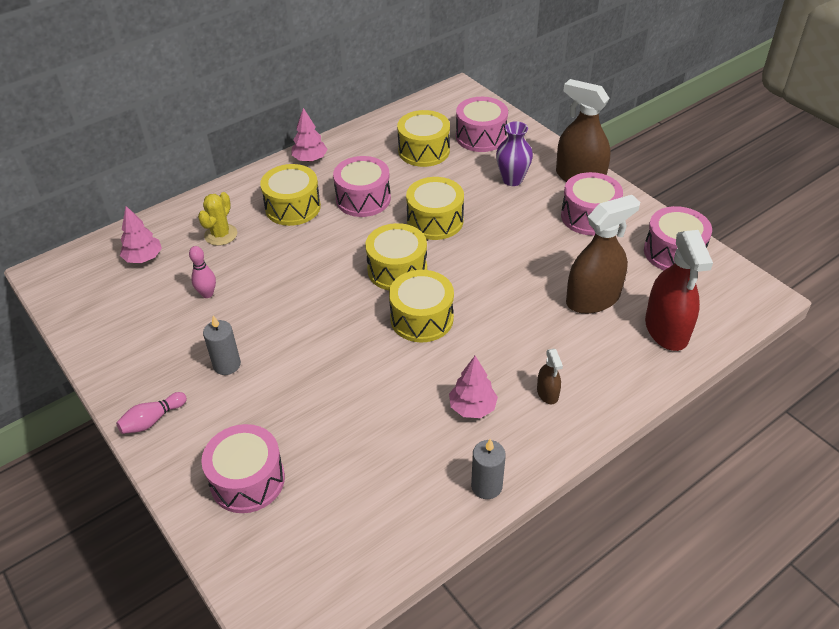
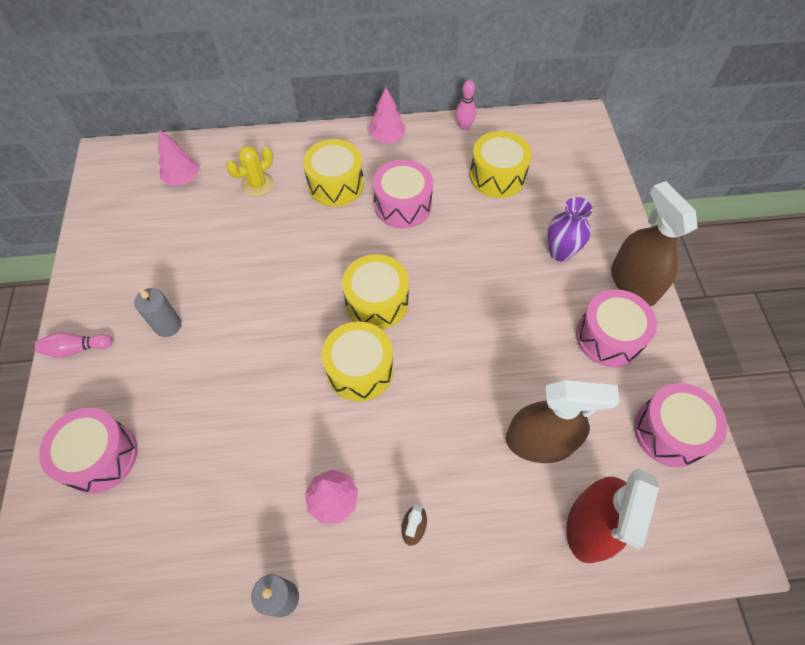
camera: 30 degrees right, 15 degrees up
(207, 294) = (204, 242): pink bowling pin -> pink bowling pin (464, 126)
(435, 221) = (450, 263): yellow drum -> none
(481, 136) = (565, 185): pink drum -> none

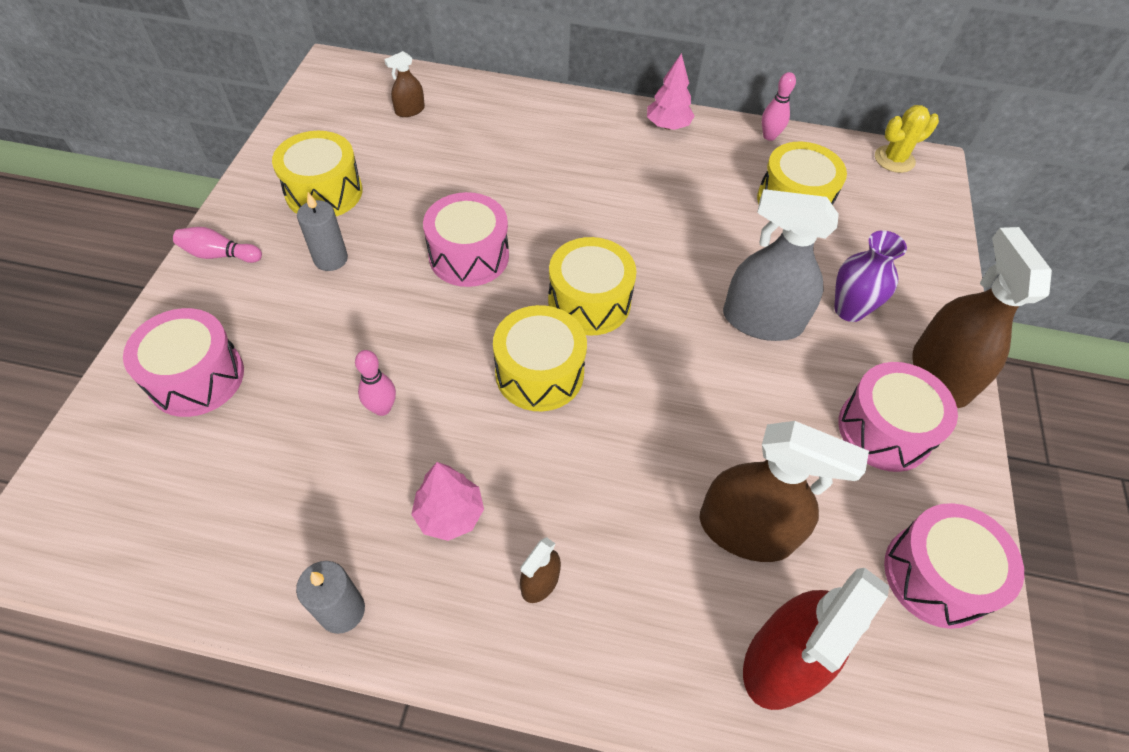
camera: 15 degrees right, 5 degrees down
(183, 179) = (410, 110): pink tree -> brown spray bottle
(254, 435) = (382, 408): none -> pink bowling pin
(257, 184) = (493, 137): yellow cactus -> yellow cactus (894, 159)
(336, 184) = (586, 160): yellow drum -> yellow drum (324, 192)
(402, 205) = (660, 203): pink drum -> pink drum (469, 256)
(503, 279) = (762, 321): none -> grey spray bottle

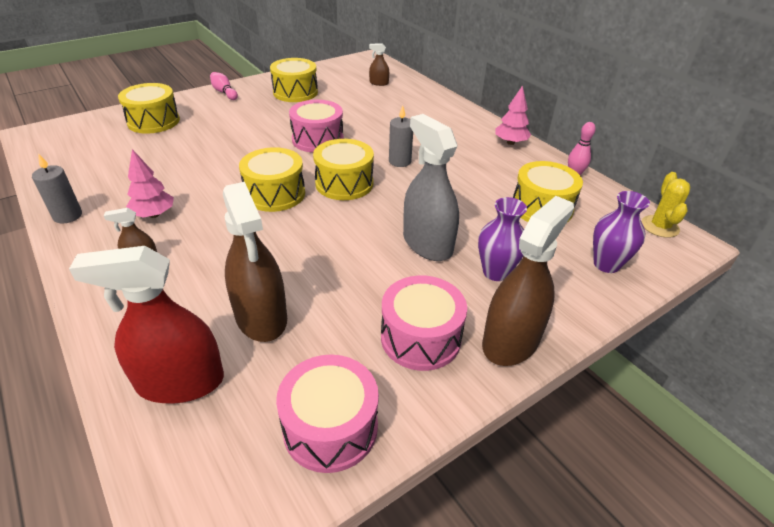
camera: 45 degrees right, 15 degrees down
(196, 377) = (153, 121): pink drum -> yellow drum
(331, 259) = (260, 113): grey candle -> grey candle (400, 161)
(382, 408) = (194, 166): pink bowling pin -> none
(894, 159) = (660, 226): yellow cactus -> yellow cactus turned 75 degrees clockwise
(907, 234) = (606, 264): none -> purple vase

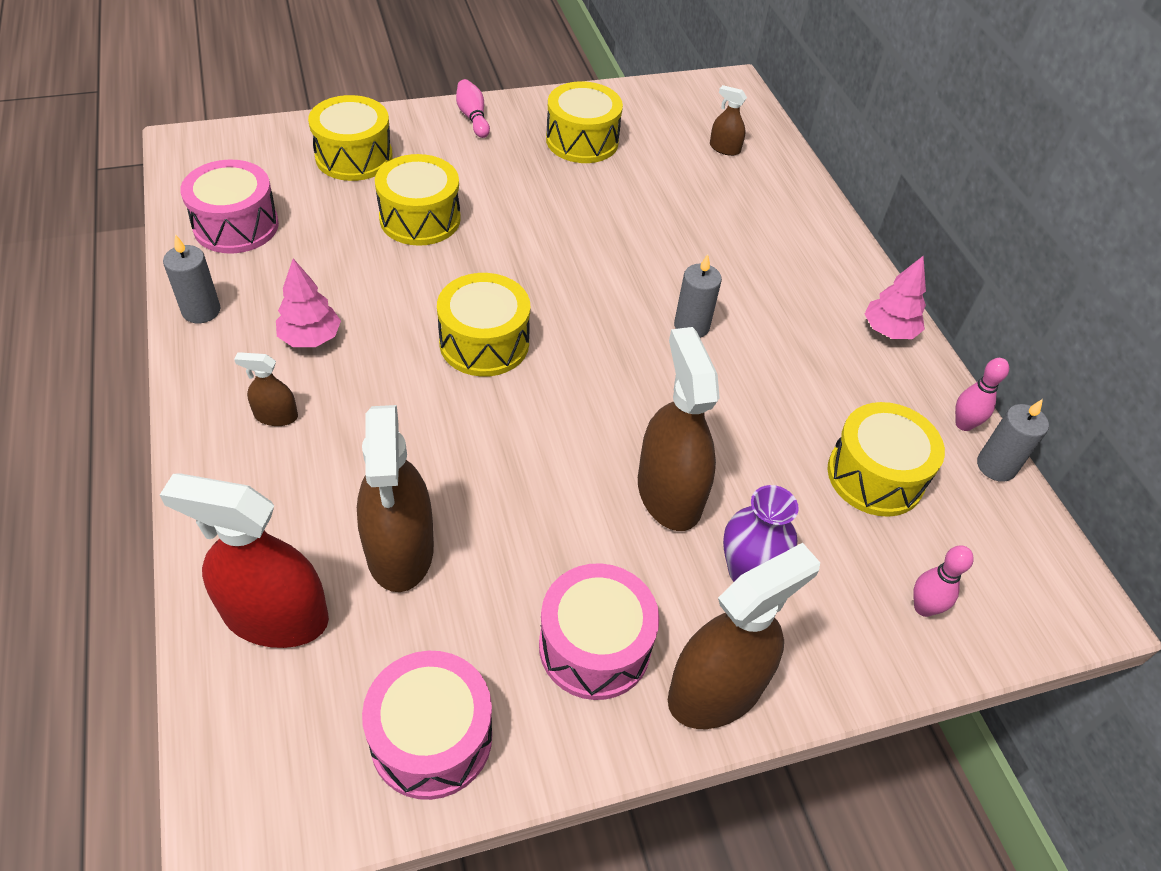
camera: 15 degrees right, 10 degrees up
(317, 139) = (582, 250): pink drum -> pink drum (236, 225)
(344, 183) = (590, 349): yellow drum -> yellow drum (420, 218)
(427, 243) = (669, 493): grey spray bottle -> brown spray bottle
(602, 189) = (996, 466): none -> grey candle
(606, 264) = (923, 607): purple vase -> pink bowling pin
(660, 226) = (1051, 564): yellow cactus -> none

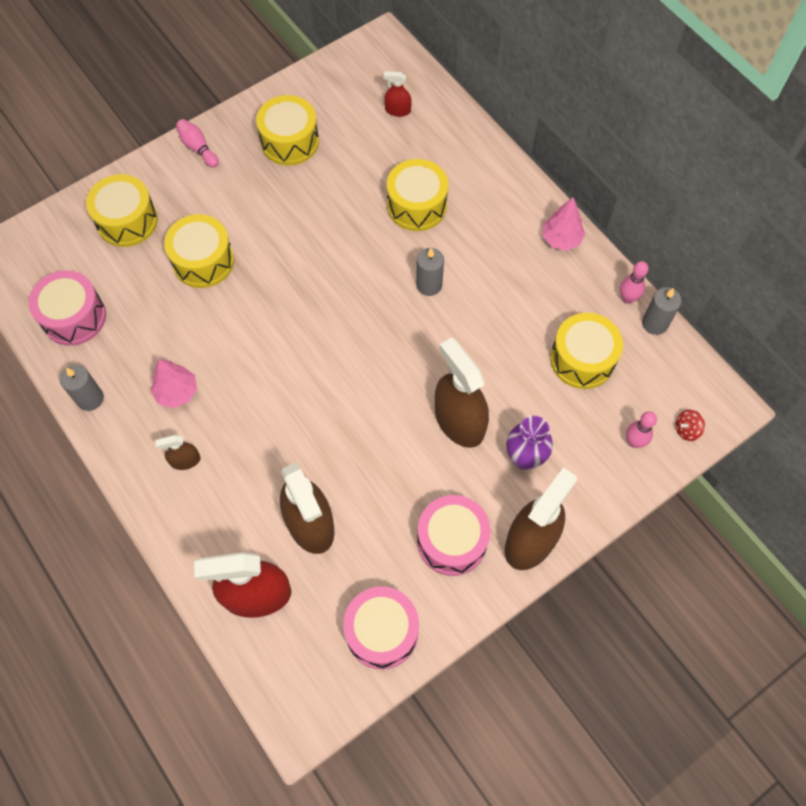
camera: 15 degrees left, 15 degrees up
(484, 343) = (295, 351): yellow drum -> yellow drum (417, 205)
(724, 148) = (398, 110): brown spray bottle -> red spray bottle
(1011, 618) = (686, 429): none -> red spinning top

